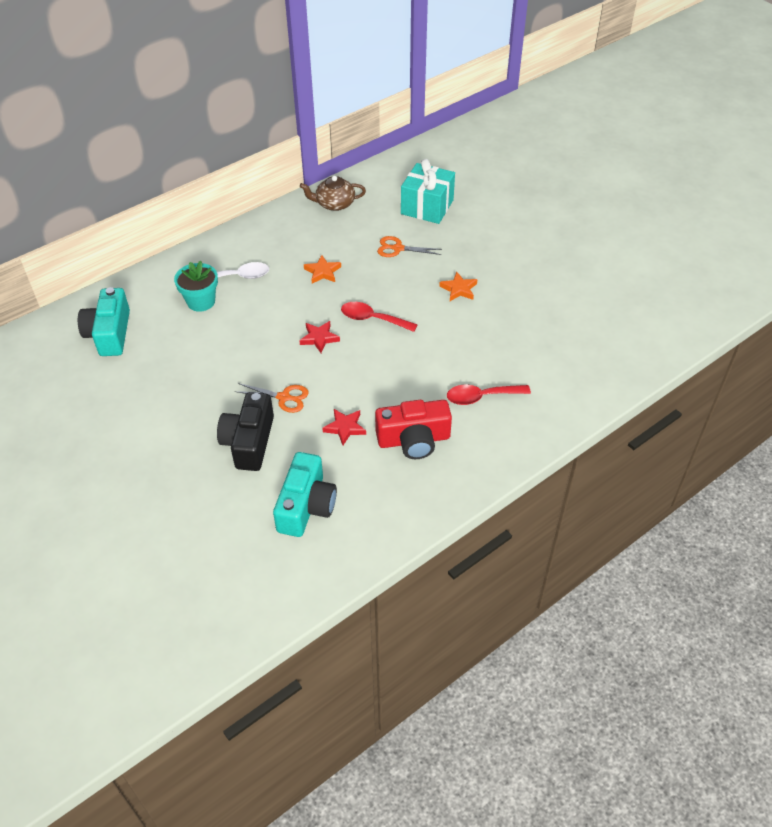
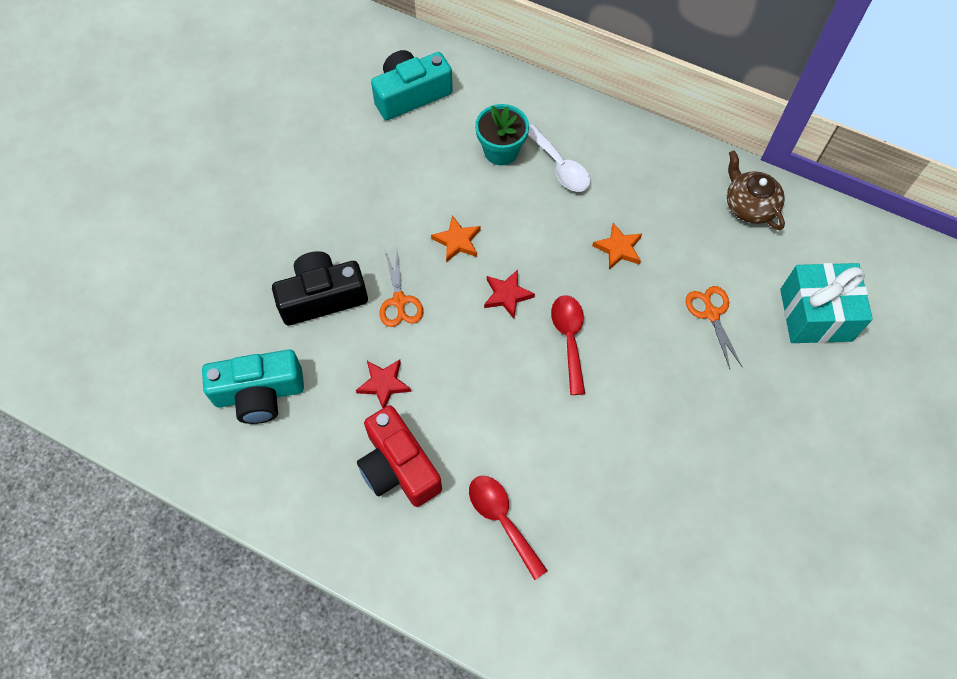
camera: 65 degrees right, 15 degrees up
(459, 289) = (679, 418): orange star -> orange star (457, 241)

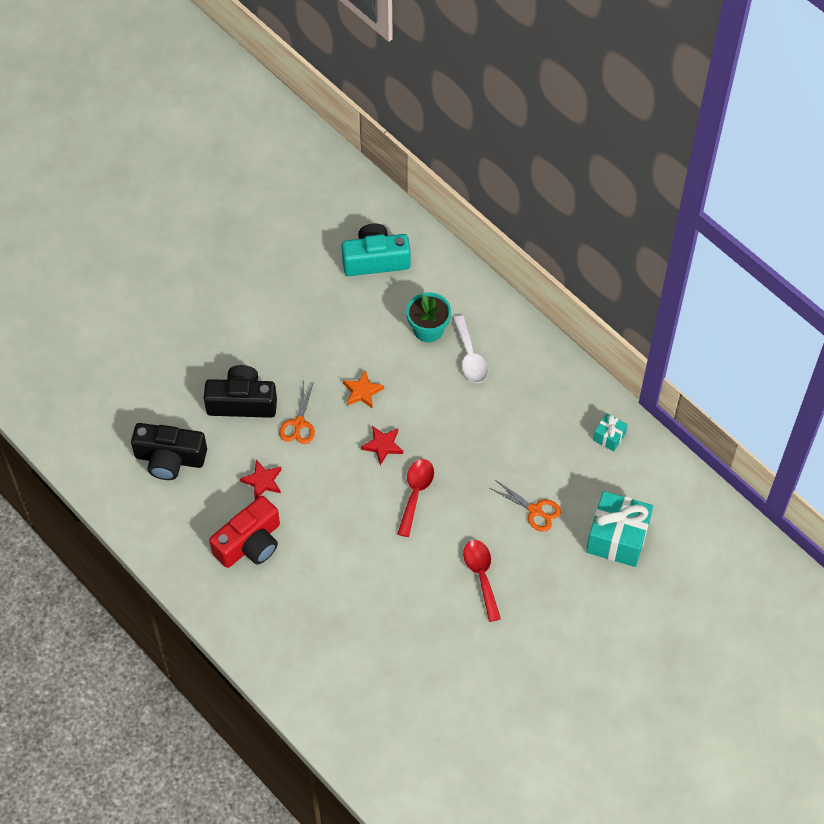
camera: 20 degrees right, 5 degrees down
(259, 393) = (170, 458): turquoise camera -> black camera
(398, 467) = (250, 543): red camera -> red camera turned 120 degrees counterclockwise
(502, 519) = (309, 604): red spoon -> red spoon (481, 576)
(618, 248) = (486, 437): orange star -> none
(711, 313) = (535, 510): orange scissors -> orange scissors turned 120 degrees clockwise
(749, 205) = (609, 437): brown teapot -> turquoise gift

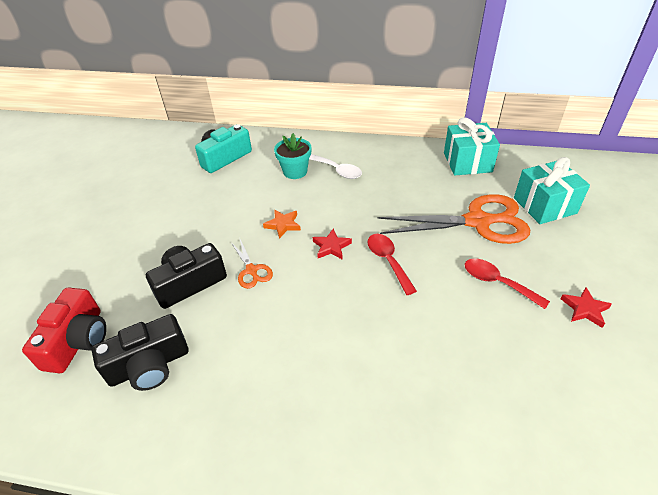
camera: 35 degrees left, 15 degrees down
(250, 543) = (288, 387): red camera -> red camera (78, 340)
(262, 481) = (256, 329): red star -> red star (585, 309)
(535, 510) = (478, 222): orange scissors -> orange scissors, size x2.19
(609, 437) = (467, 162): turquoise gift -> turquoise gift, size x2.05

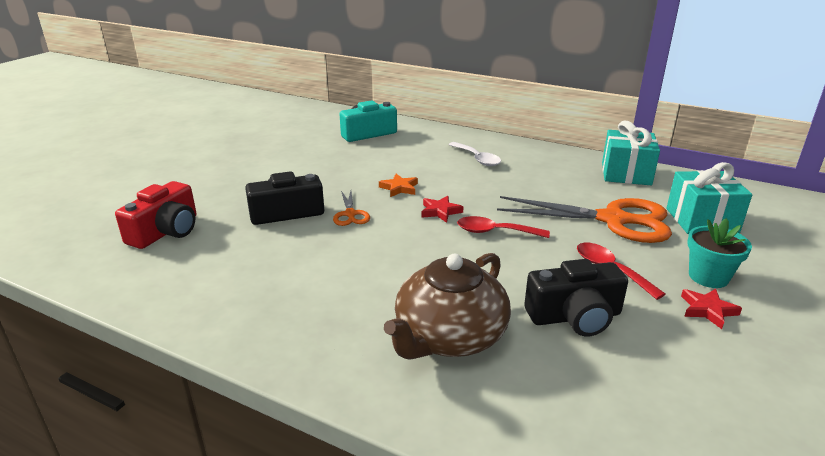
camera: 15 degrees right, 15 degrees down
(149, 365) = (219, 260): black camera -> black camera (575, 316)
(295, 171) = (432, 153): turquoise flower pot -> turquoise flower pot (708, 277)
(388, 261) = (495, 232): red spoon -> red spoon turned 75 degrees counterclockwise
(399, 402) = (449, 336): none -> brown teapot

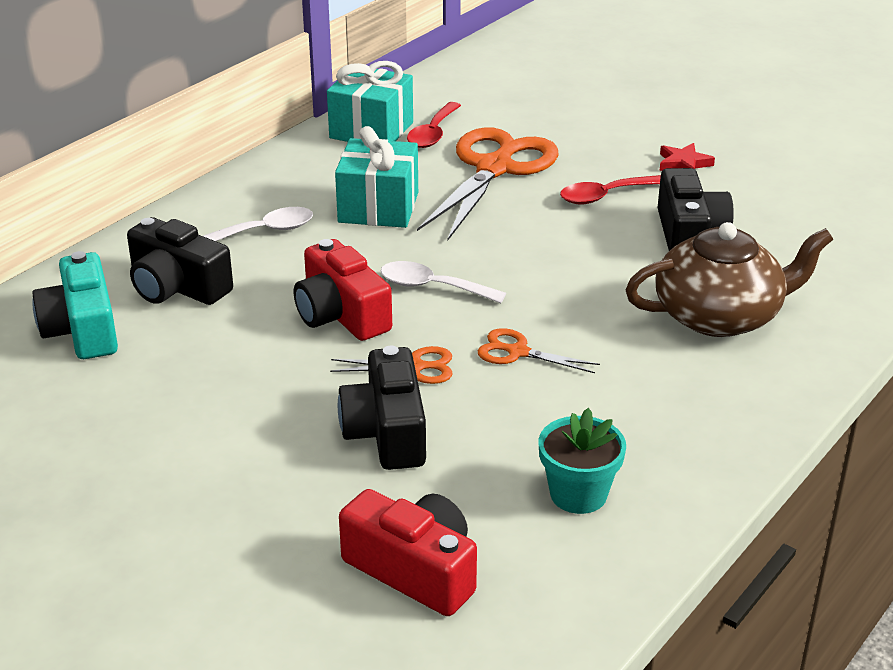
camera: 80 degrees left, 5 degrees up
(374, 246) = (517, 352): none -> orange scissors
(399, 188) = (341, 314): orange star -> red camera
(411, 146) = (177, 287): none -> black camera
(440, 211) = (432, 287): red star -> white spoon
(449, 336) = (719, 316): brown teapot -> brown teapot turned 60 degrees counterclockwise
(495, 232) = (502, 253): red spoon -> red spoon (433, 133)
(701, 220) = (511, 118): turquoise gift -> turquoise gift (378, 207)
(708, 277) = (627, 147): turquoise flower pot -> turquoise flower pot (578, 494)

